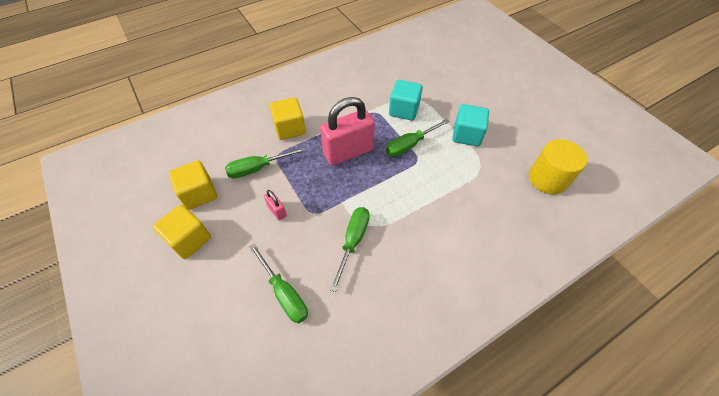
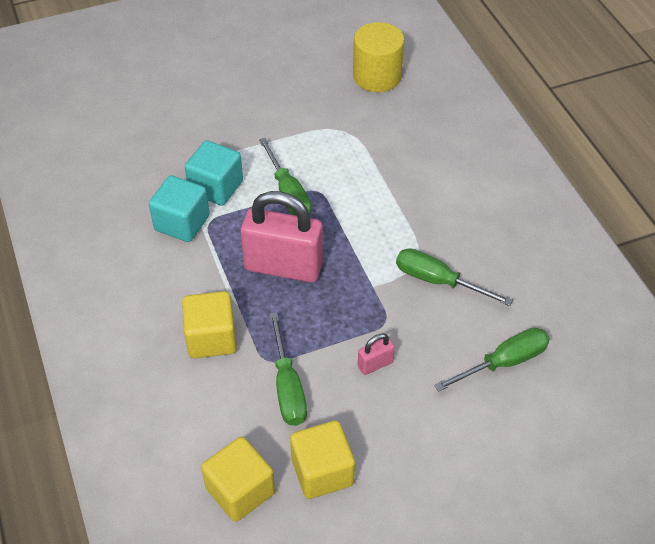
camera: 80 degrees left, 5 degrees down
(189, 239) = (407, 481): yellow cube -> yellow cube (240, 491)
(348, 152) = (283, 267): pink padlock -> pink padlock turned 60 degrees counterclockwise
(466, 135) = (286, 130): turquoise cube -> turquoise cube (182, 223)

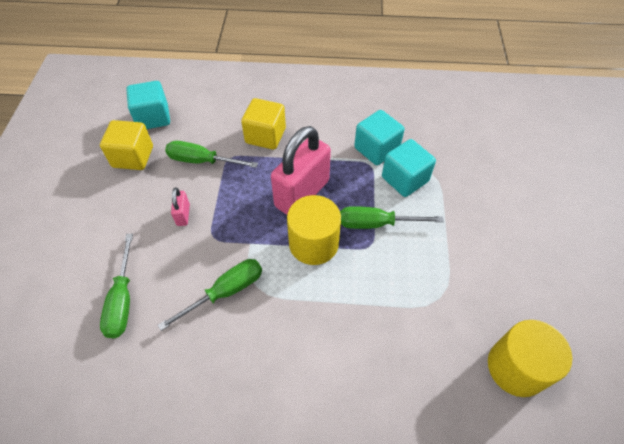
camera: 115 degrees right, 5 degrees up
(240, 491) = (153, 117): yellow cube -> turquoise cube
(341, 234) = (313, 243): none -> yellow cylinder

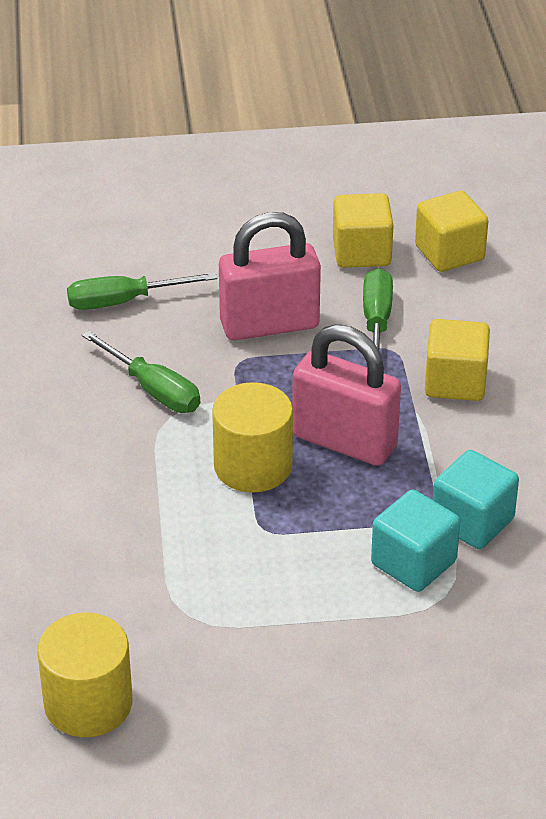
camera: 80 degrees right, 15 degrees down
(153, 117) = (449, 253): turquoise cube -> yellow cube
(183, 215) = (269, 325): pink padlock -> pink padlock, size x2.31
(376, 224) = (308, 533): green screwdriver -> none

